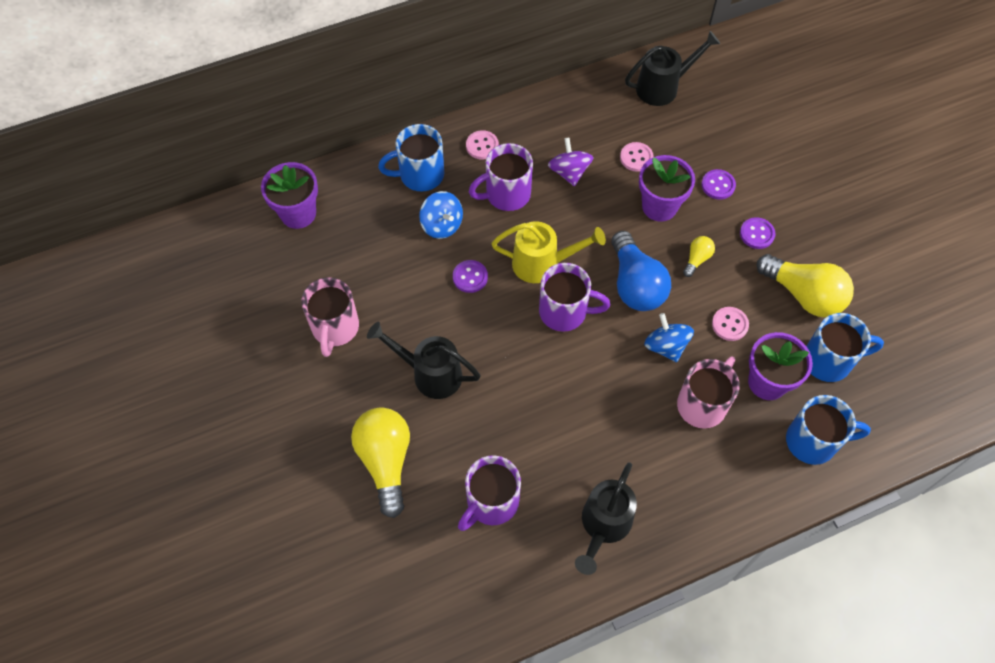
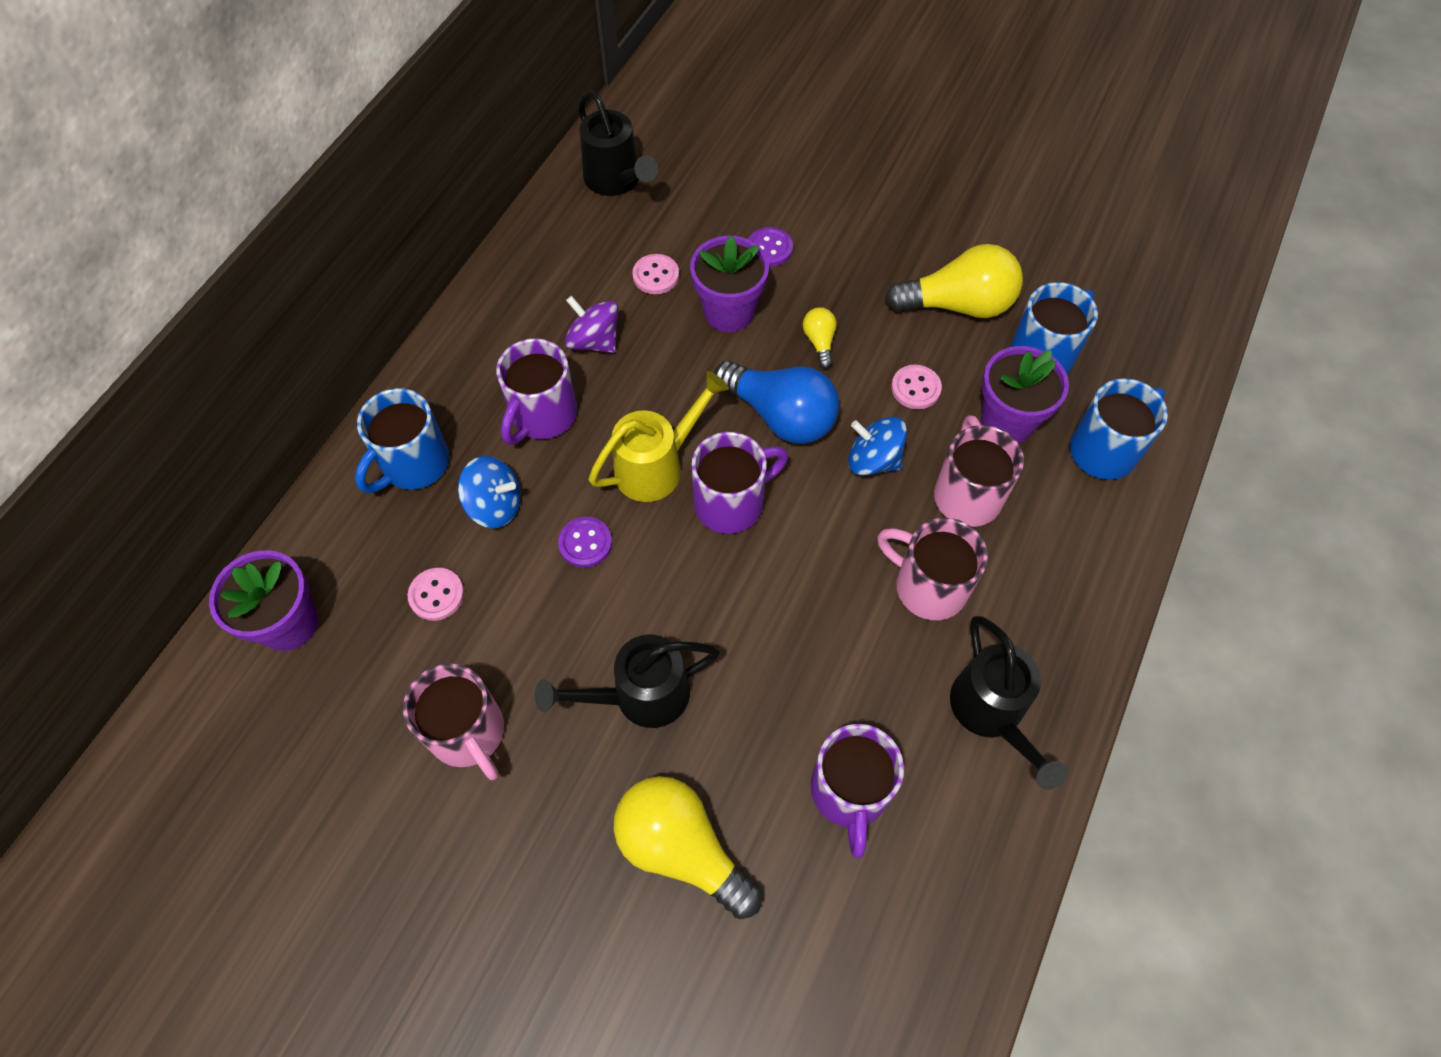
camera: 40 degrees left, 0 degrees up
(482, 146) = (462, 378): pink button -> pink button (436, 595)
(632, 435) = (928, 586): none -> pink mug
(663, 87) = (616, 181): black watering can -> black watering can turned 120 degrees clockwise
(757, 234) = (855, 273): purple button -> none

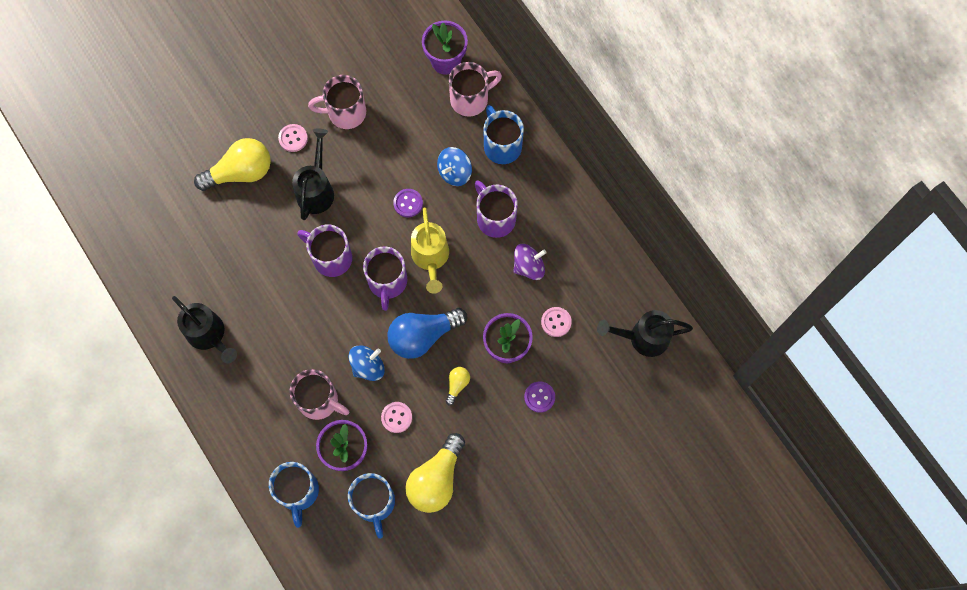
camera: 120 degrees right, 10 degrees up
(436, 595) = (421, 127): pink button -> pink button (293, 138)
(819, 342) = (457, 385): yellow light bulb -> yellow light bulb turned 90 degrees counterclockwise
(849, 793) = (217, 252): purple mug -> purple mug (331, 257)
(928, 586) = (285, 348): pink mug -> pink mug (471, 99)
(991, 713) = (209, 335): black watering can -> black watering can turned 150 degrees counterclockwise

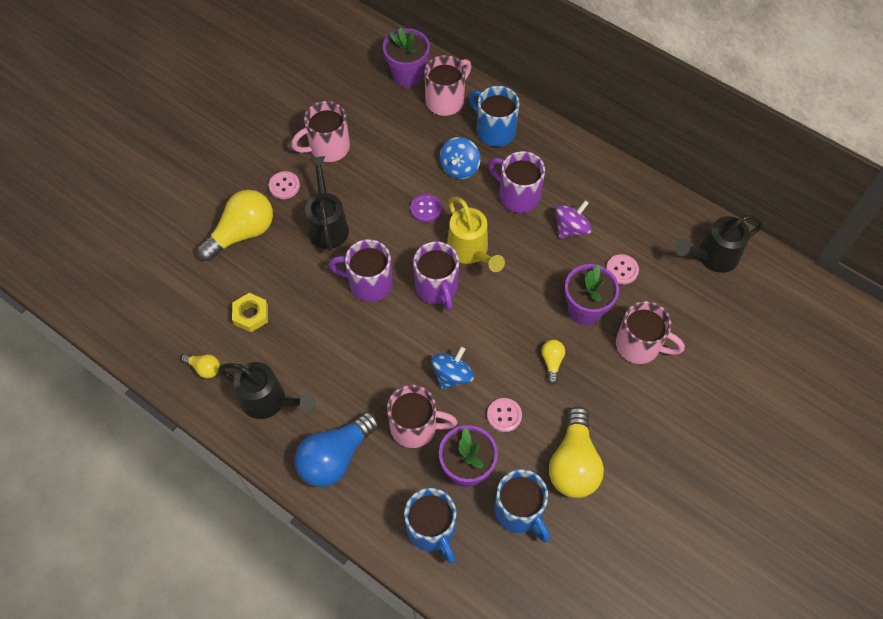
camera: 20 degrees left, 10 degrees down
(167, 287) = (204, 368): none -> yellow light bulb
(221, 252) = (251, 315): none -> yellow nut
(423, 336) = (495, 326): blue light bulb -> blue light bulb (335, 457)
(539, 397) = (640, 345): purple button -> pink mug

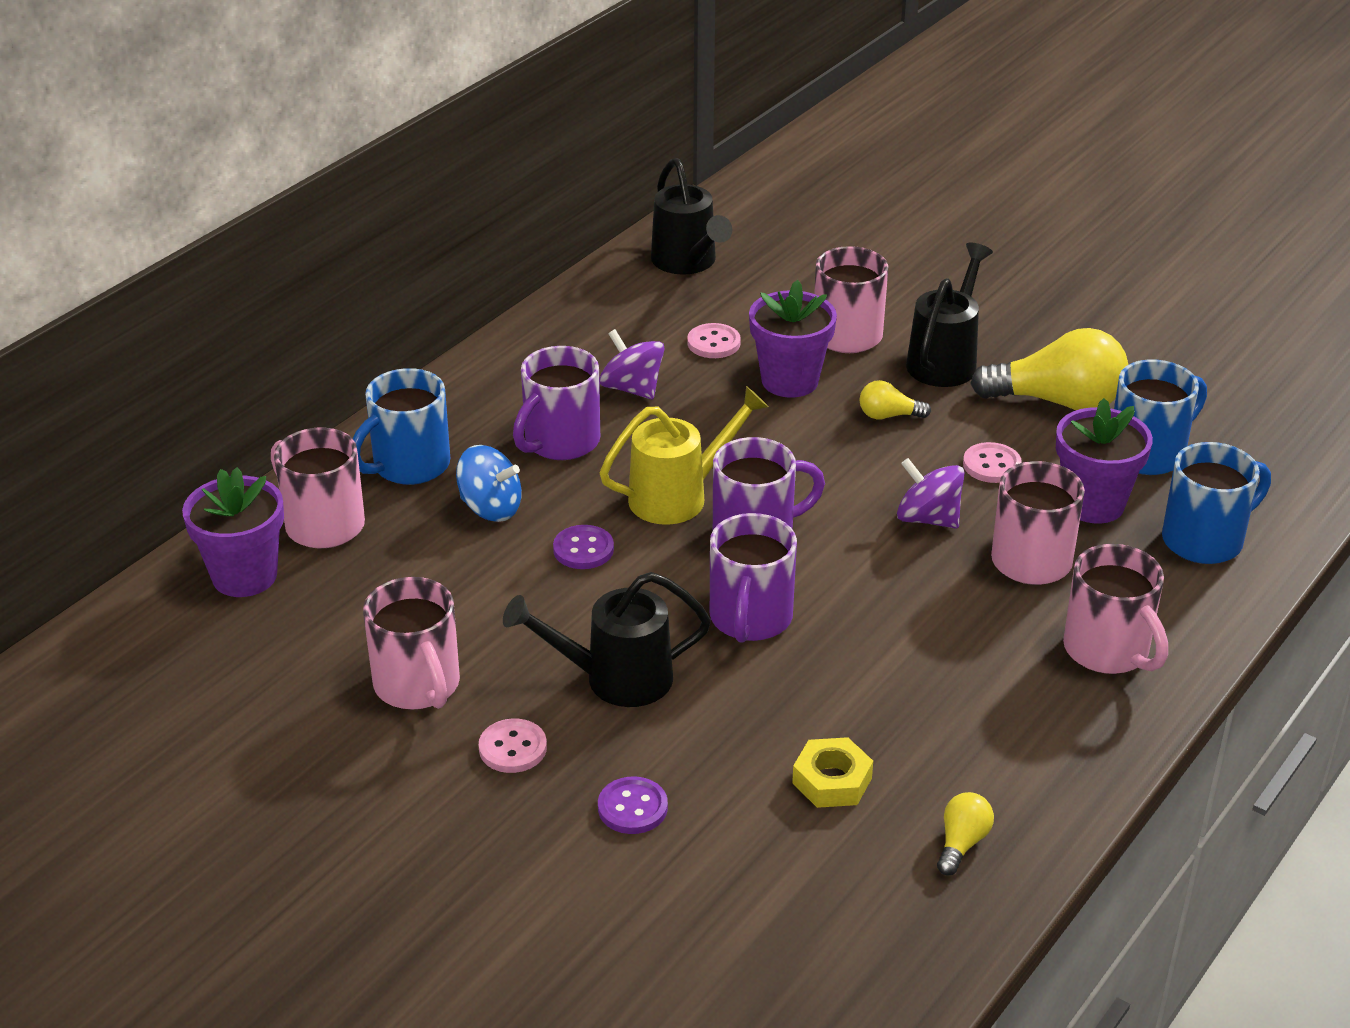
camera: 90 degrees left, 25 degrees down
(242, 233) = (632, 808): yellow light bulb -> purple button
(269, 401) = (1017, 742): black watering can -> black watering can (945, 360)
(335, 457) = (1108, 651): blue light bulb -> pink mug
(452, 375) = (928, 518): blue spinning top -> purple spinning top

